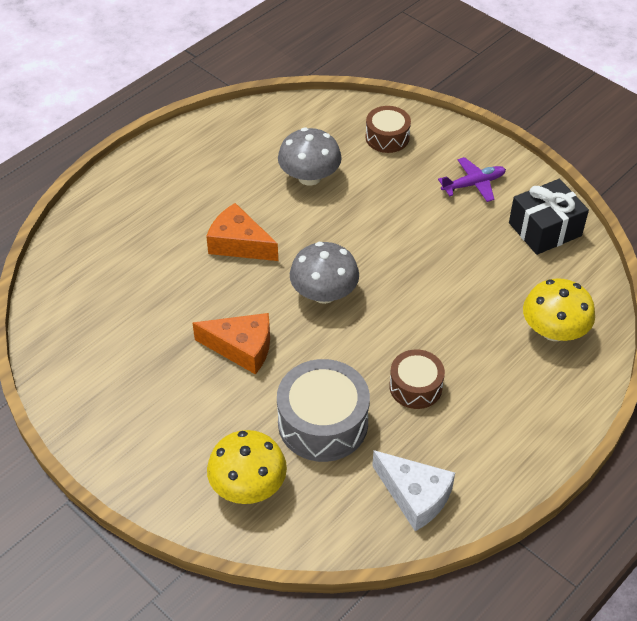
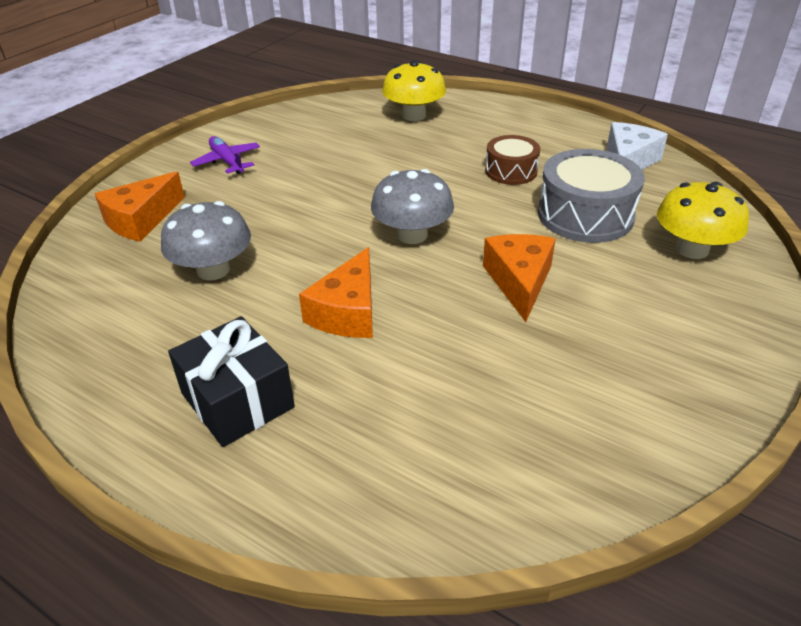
camera: 100 degrees left, 10 degrees down
(387, 137) = (141, 220): brown drum -> orange cheese
(545, 229) = (290, 124): black gift -> black gift (237, 400)

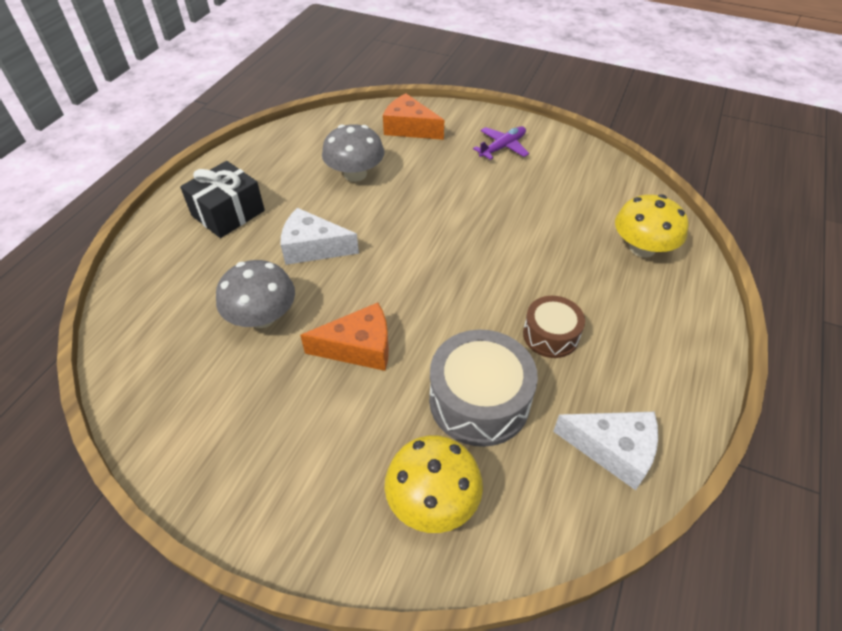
camera: 80 degrees right, 10 degrees up
(348, 312) = (313, 248): orange cheese -> white cheese
(412, 235) = (417, 271): grey mushroom -> grey mushroom (262, 316)

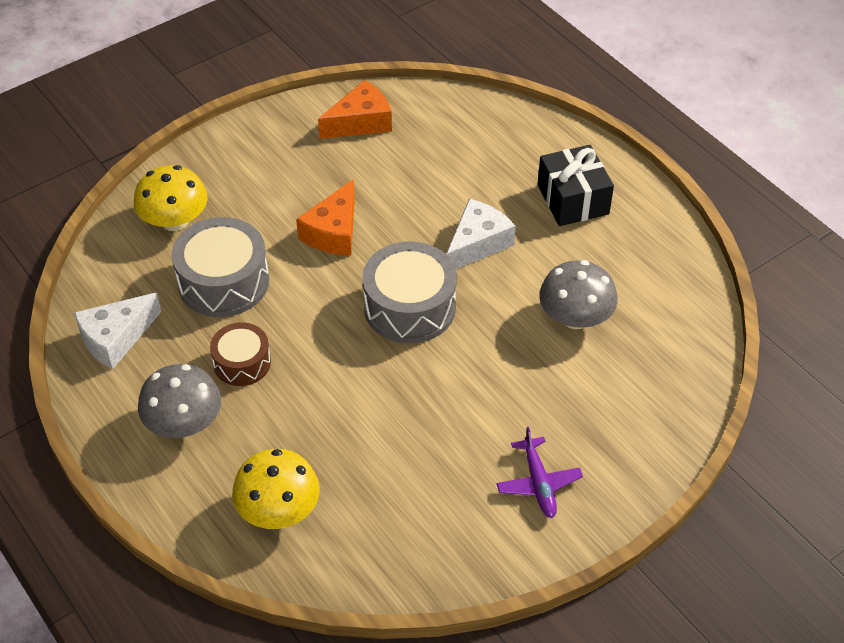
camera: 120 degrees right, 0 degrees up
(262, 316) = (414, 185): grey mushroom -> grey mushroom (184, 423)
(409, 128) = (639, 406): orange cheese -> orange cheese (360, 122)
(409, 259) = (409, 307): none -> grey drum

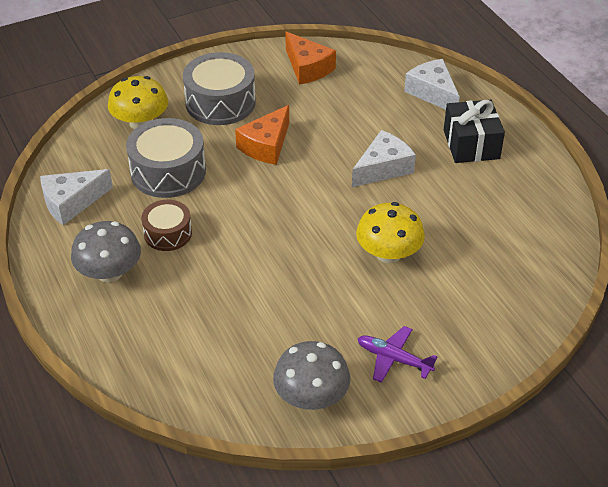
camera: 10 degrees right, 5 degrees down
(279, 510) = (170, 349): yellow mushroom -> yellow mushroom (388, 254)
(360, 122) = (307, 68): orange cheese -> orange cheese turned 75 degrees clockwise
(409, 307) = (315, 209): grey drum -> grey drum (220, 102)
(515, 138) = (432, 93): none -> white cheese
(538, 483) = (394, 359): purple plane -> purple plane turned 120 degrees clockwise
(575, 317) = (454, 234): grey mushroom -> grey mushroom (311, 397)

